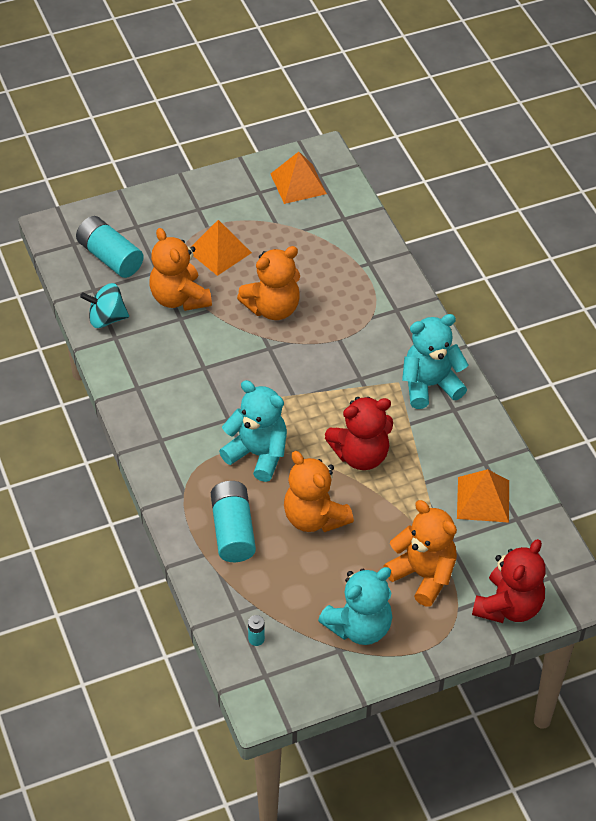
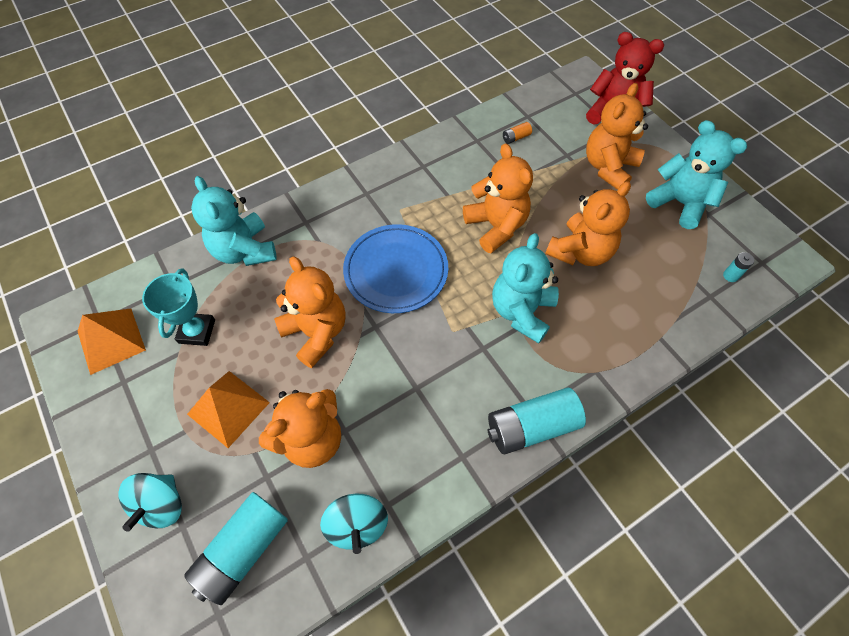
camera: 100 degrees left, 10 degrees up
(155, 215) = (161, 505): none -> turquoise spinning top
(233, 531) = (622, 316): turquoise battery -> turquoise battery (531, 426)
(293, 234) = (197, 331): none -> turquoise trophy
(324, 369) = (396, 271): none -> blue plate
(361, 455) = (496, 226): red teddy bear -> orange teddy bear
(430, 385) = (399, 185): turquoise teddy bear -> turquoise teddy bear (244, 250)
(483, 499) = (516, 137): orange pyramid -> orange battery

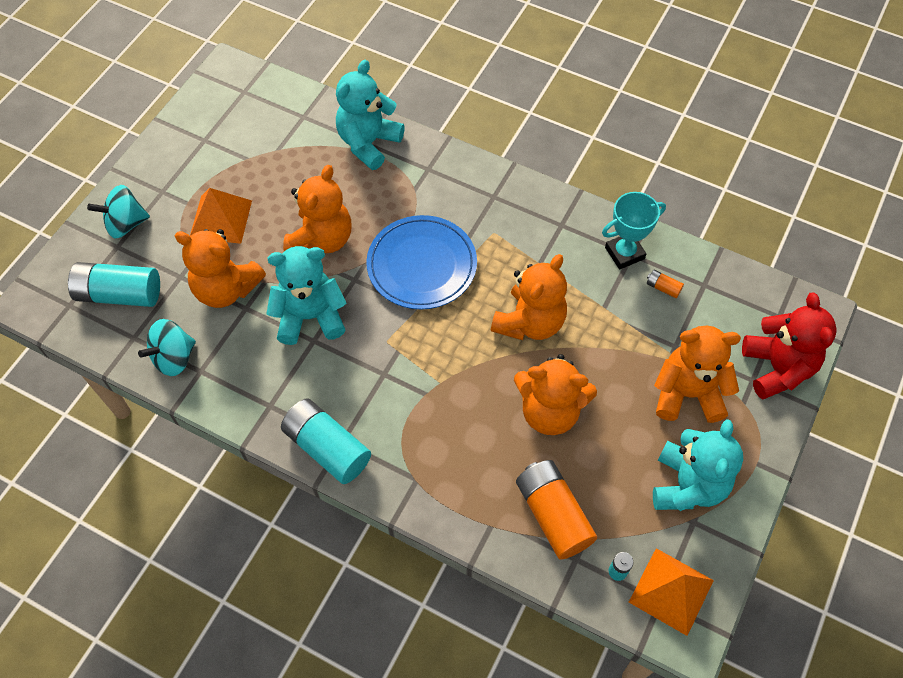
camera: 60 degrees right, 0 degrees up
(111, 340) = (232, 110): orange pyramid -> orange pyramid (671, 591)
(197, 331) = (273, 158): turquoise trophy -> turquoise trophy (624, 253)
(521, 311) = (443, 388): turquoise teddy bear -> turquoise teddy bear (310, 317)
(668, 292) = (553, 515): none -> orange battery

